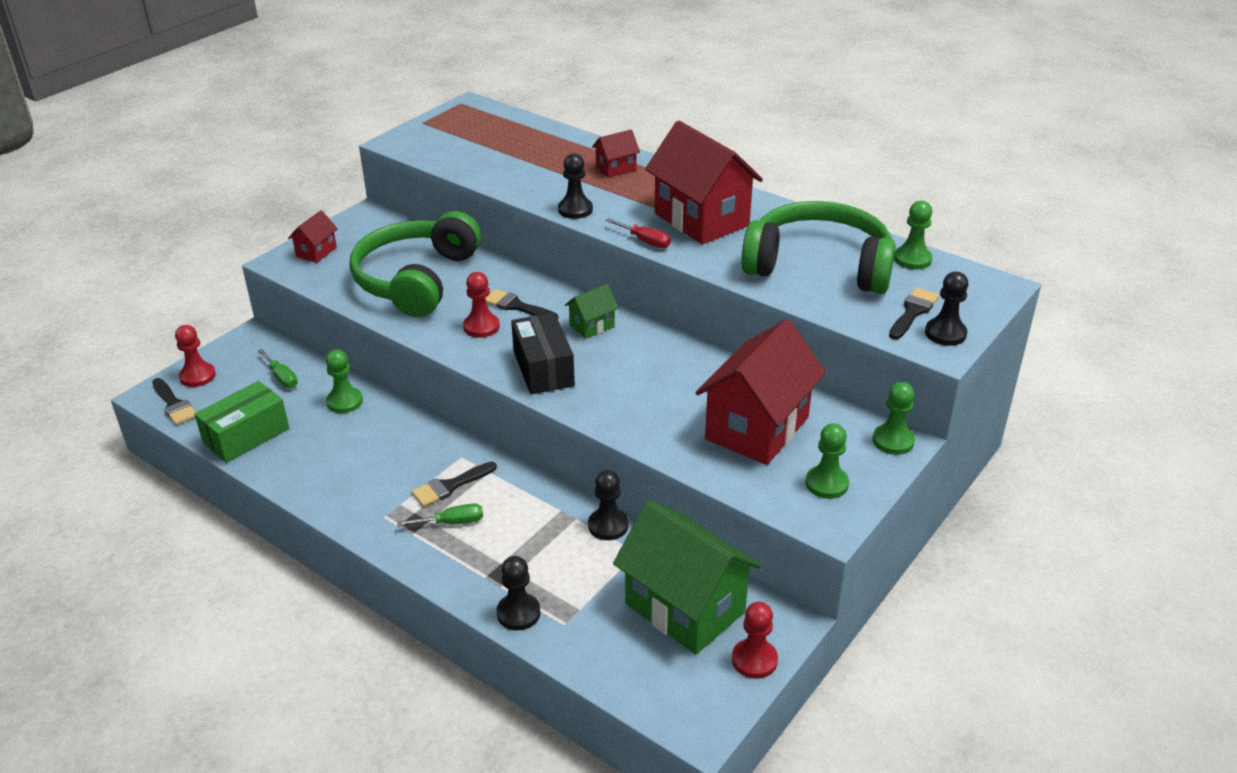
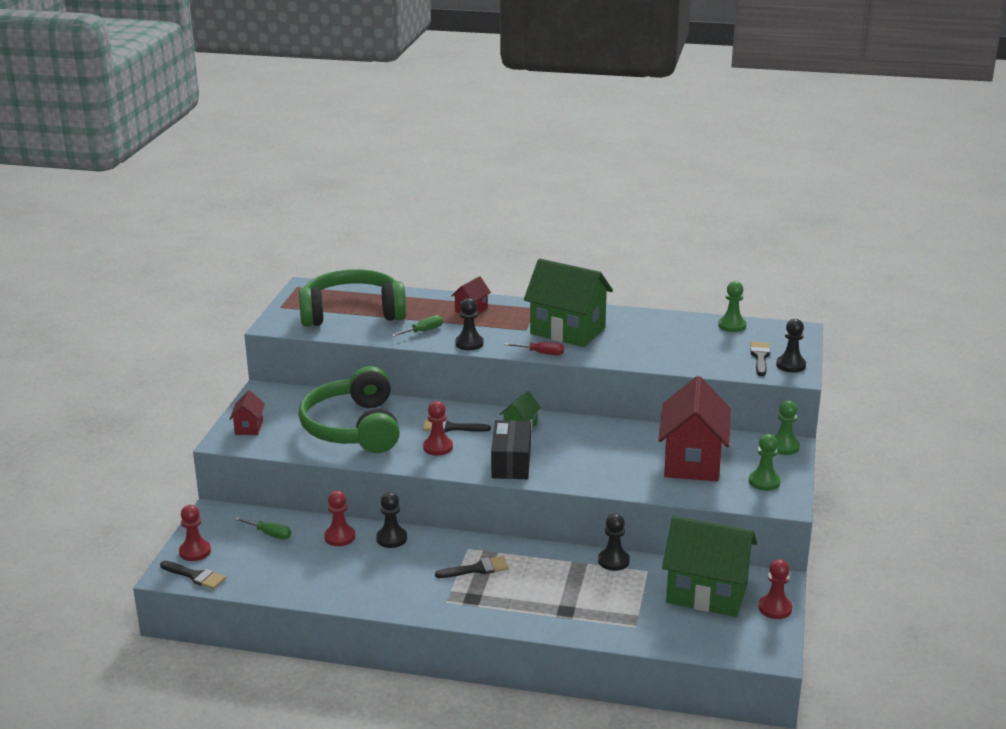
camera: 25 degrees left, 10 degrees down
(246, 436) = (281, 580): green box -> none
(344, 402) = (339, 537): green pawn -> red pawn
(450, 486) = (477, 569): black brush -> black brush turned 135 degrees counterclockwise
(452, 522) = (501, 591): green screwdriver -> green screwdriver (423, 331)
(518, 613) = (599, 629): black pawn -> black pawn (391, 538)
(543, 368) = (511, 463): black box -> black box turned 45 degrees clockwise
(701, 219) = (567, 331): red house -> green house
(819, 265) = (675, 342): green headphones -> green headphones (352, 312)

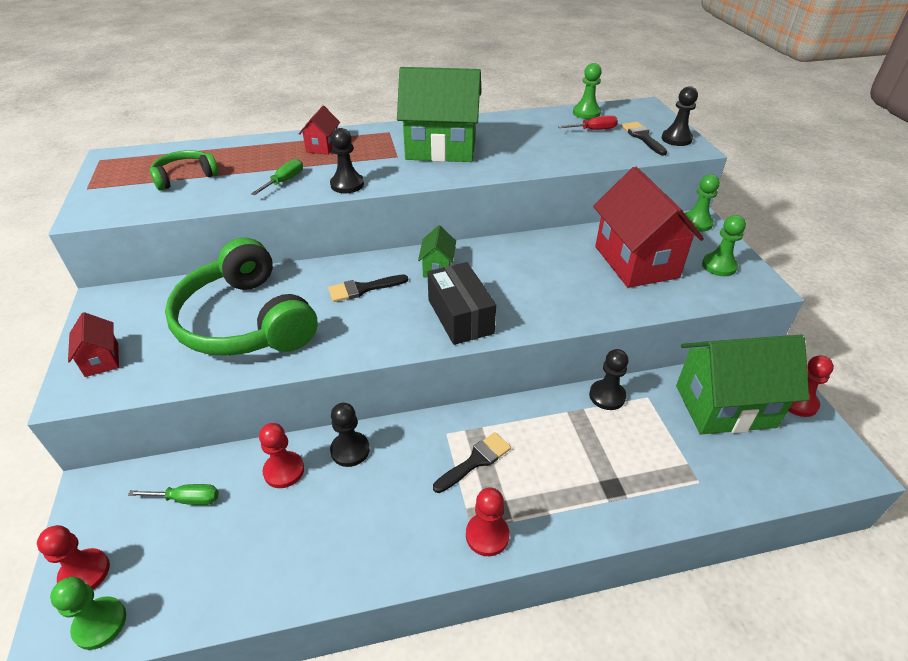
camera: 25 degrees left, 15 degrees up
(195, 576) = (100, 623): black brush -> green pawn
(352, 312) = (185, 177): green headphones -> green headphones, size x0.48
(438, 447) = (364, 320): red pawn -> red pawn (487, 535)
(541, 353) = (434, 178): red screwdriver -> red screwdriver (594, 130)

